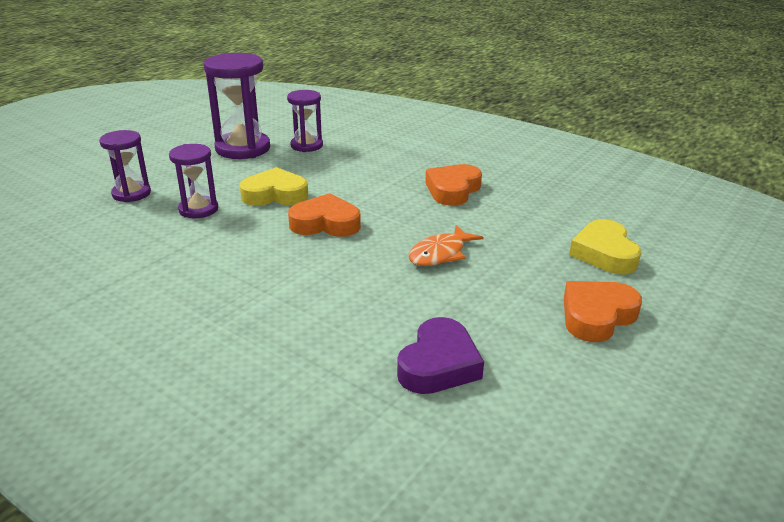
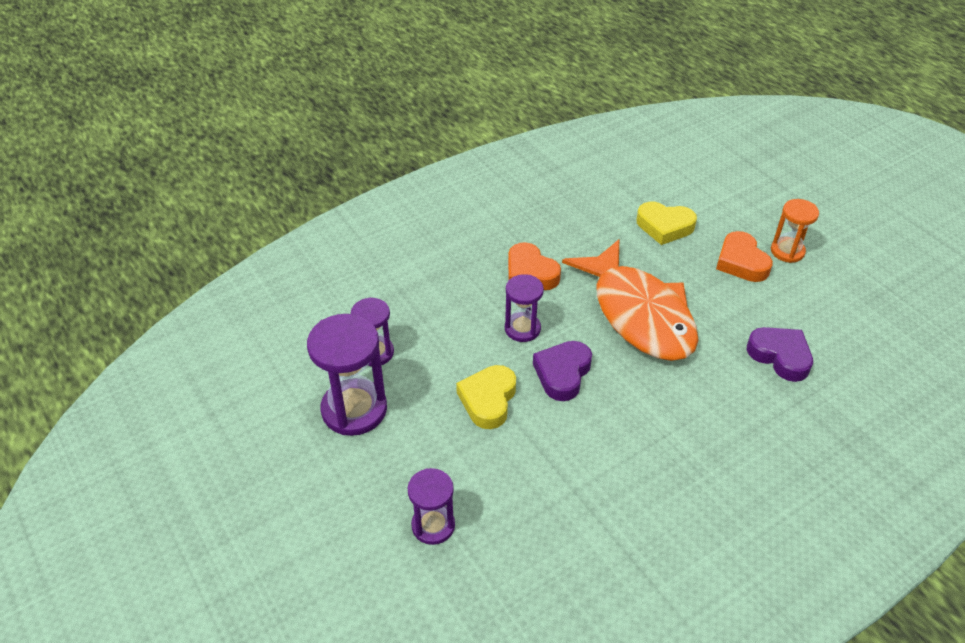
camera: 70 degrees left, 15 degrees up
(198, 209) = (497, 467): purple hourglass -> purple hourglass (522, 329)
(325, 223) = (562, 373): orange heart -> purple heart
(440, 254) = (638, 314): orange fish -> orange fish, size x2.31
(661, 355) = (787, 251): none -> orange hourglass

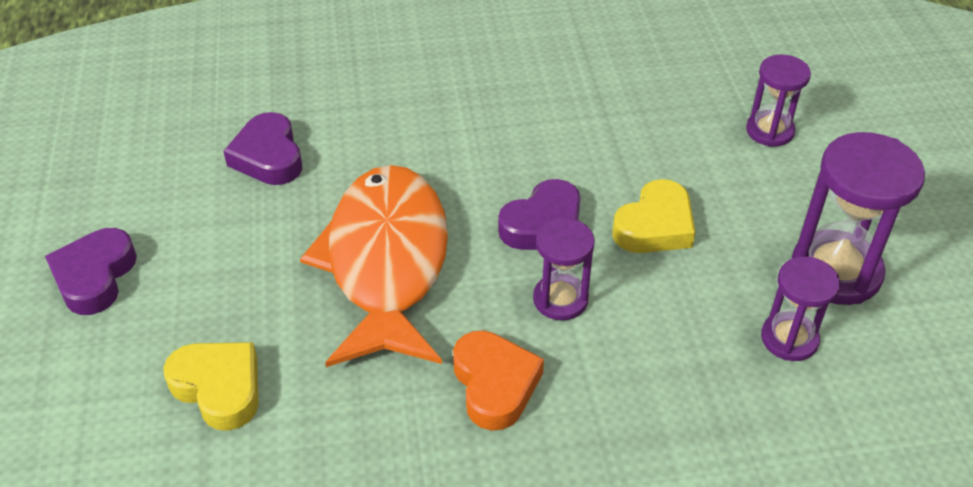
camera: 155 degrees left, 0 degrees up
(741, 262) = (175, 284): orange heart -> none
(787, 251) = (94, 276): orange hourglass -> purple heart

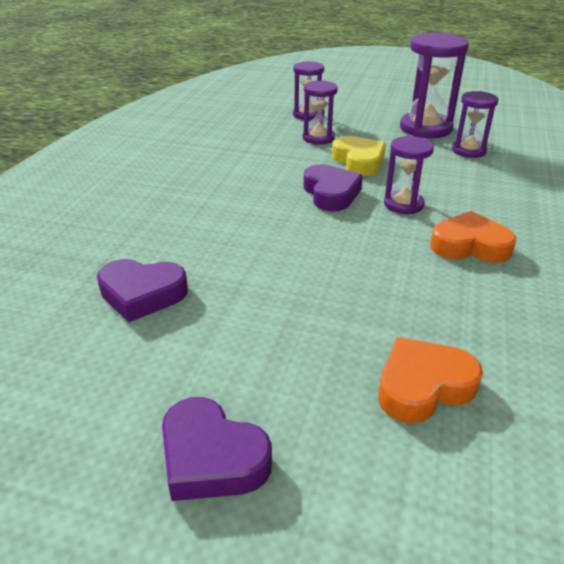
camera: 65 degrees left, 10 degrees down
(219, 388) = (423, 386): yellow heart -> orange heart
(387, 264) = (325, 262): orange fish -> none
(697, 166) = (318, 138): none -> purple hourglass

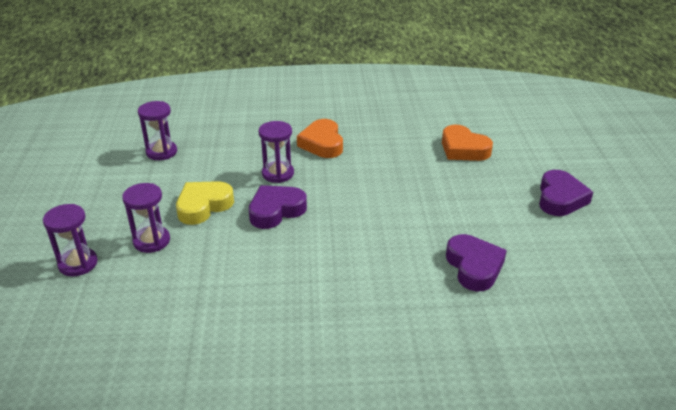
camera: 110 degrees left, 0 degrees up
(425, 128) = (110, 178): purple hourglass -> none

